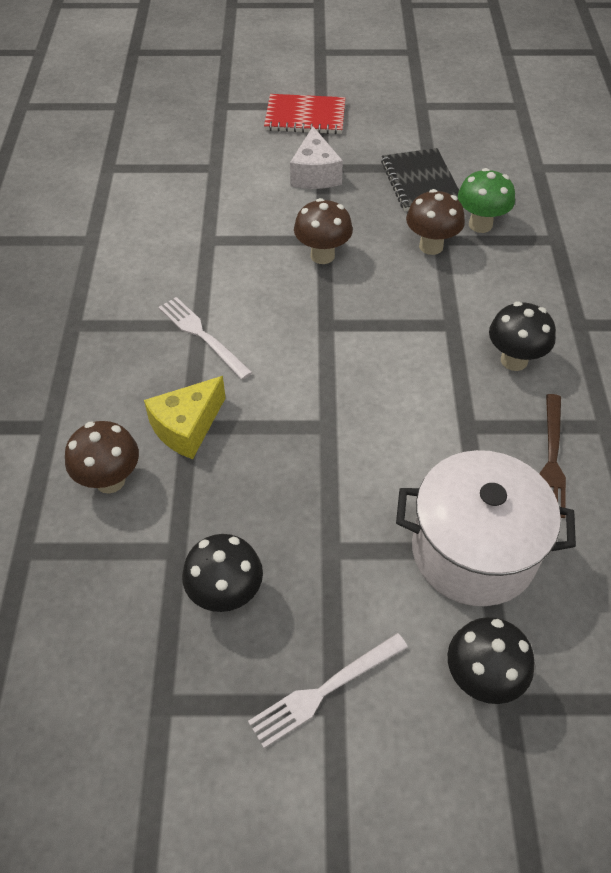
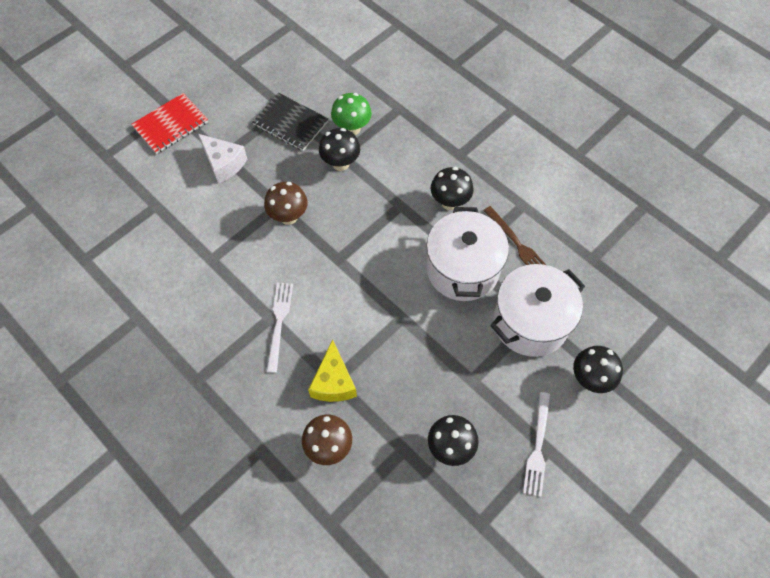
camera: 45 degrees left, 10 degrees up
(202, 335) = (279, 322): white fork -> white fork turned 90 degrees clockwise
(431, 246) = (340, 163): brown mushroom -> black mushroom
(452, 434) = (462, 269): none -> white pot

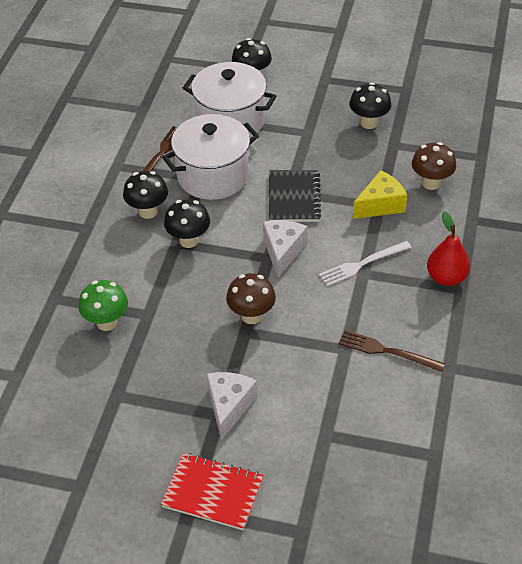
camera: 120 degrees left, 15 degrees down
(185, 285) = (387, 351): none -> brown fork
(216, 378) = (446, 277): none -> red pear
(290, 123) = (134, 378): black notebook -> black notebook (294, 198)
(336, 273) = (283, 251): none -> white cheese
(340, 163) = (159, 309): black mushroom -> black mushroom (189, 240)
(537, 447) = (327, 83): white fork -> none

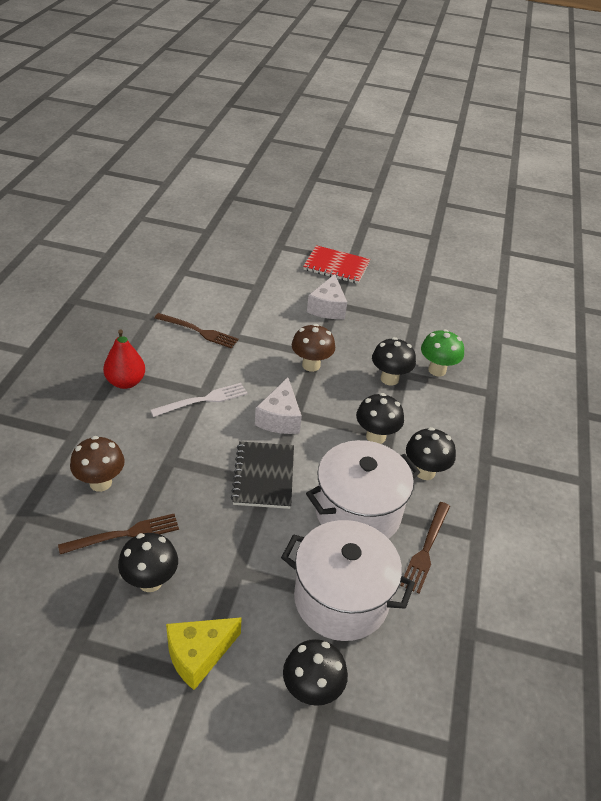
camera: 175 degrees right, 5 degrees down
(164, 306) = (389, 379): none -> black mushroom
(380, 205) = (168, 460): yellow cheese -> yellow cheese (198, 655)
(397, 149) = (124, 534): none -> brown fork

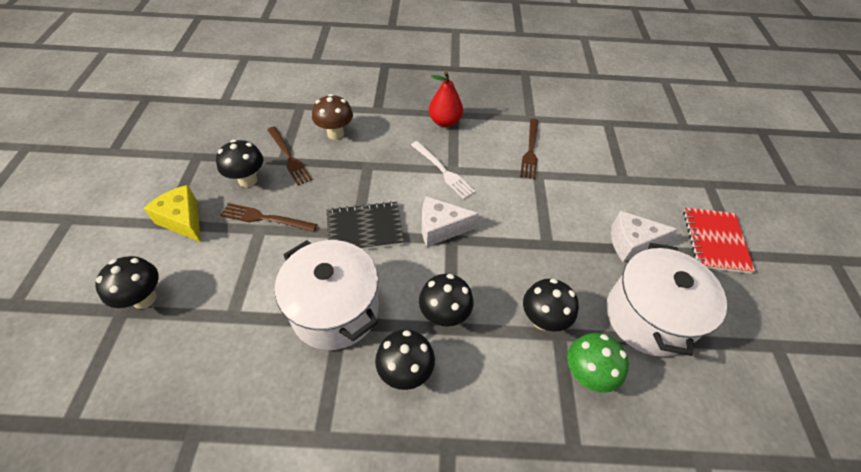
camera: 80 degrees right, 10 degrees up
(311, 365) = (528, 242): brown mushroom -> none
(341, 599) = (233, 308): white pot -> white pot (648, 317)
(426, 549) = (296, 381): brown fork -> brown fork (265, 218)

